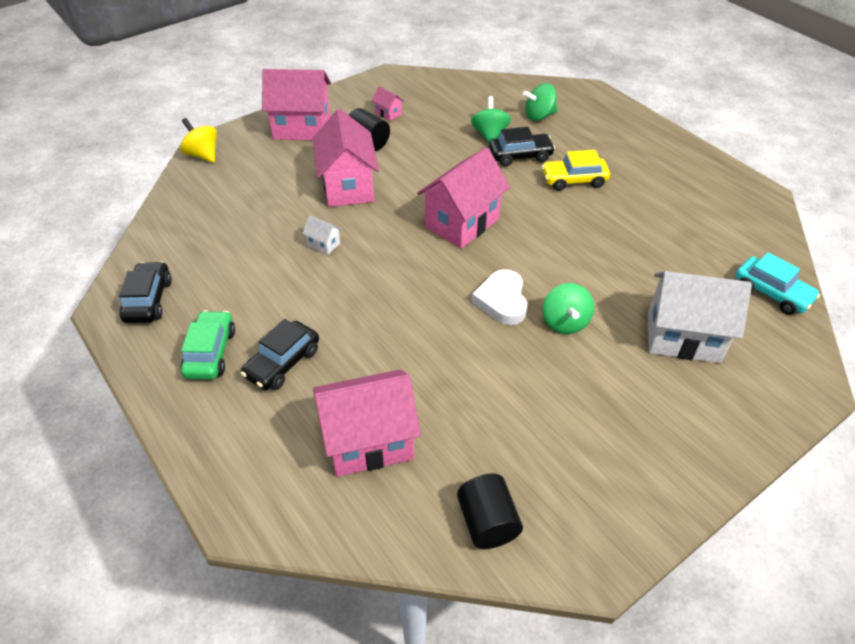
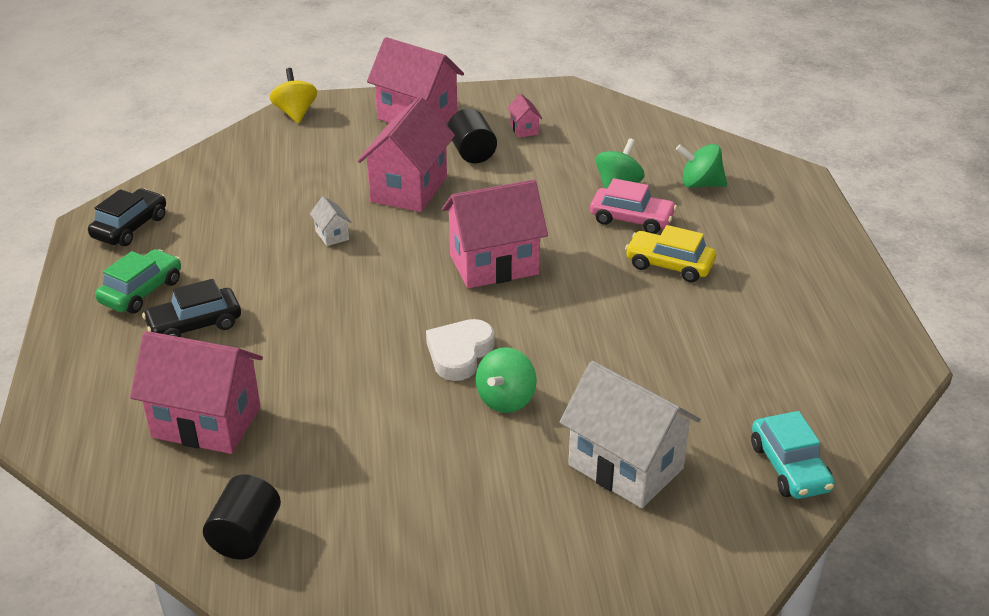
camera: 30 degrees right, 10 degrees down
(520, 156) = (631, 219): black car -> pink car

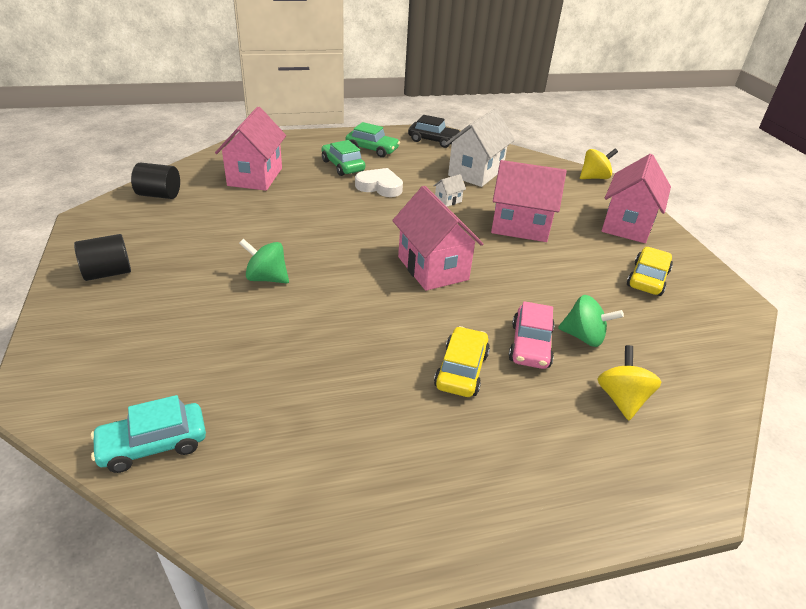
camera: 80 degrees right, 0 degrees up
(194, 325) = (342, 166): black car -> green car
(459, 353) = (319, 256): white heart -> white heart (379, 187)
(472, 152) = (590, 253): black cylinder -> black cylinder (108, 273)
(524, 129) = (647, 279): pink house -> yellow car
(625, 466) = (180, 337): white house -> white house (475, 173)
(700, 184) = (621, 399): green spinning top -> yellow spinning top

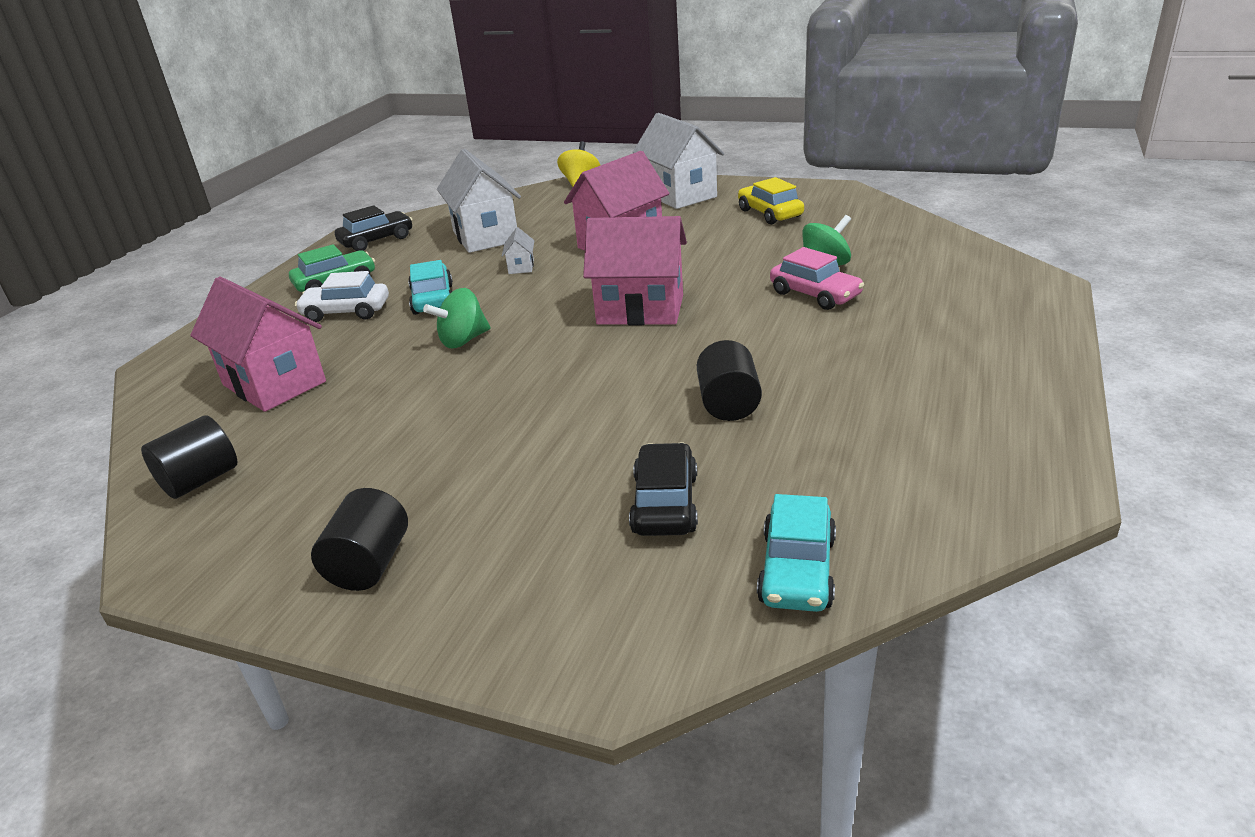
camera: 50 degrees left, 5 degrees down
(203, 360) = (665, 503): none -> black car
(266, 278) = (540, 423): green spinning top -> green spinning top (463, 340)
(335, 350) = (728, 404): none -> black cylinder
(342, 166) = (346, 312): green car -> white car
(379, 187) = (433, 299): white heart -> turquoise car
(461, 370) = (822, 339): yellow car -> none
(621, 399) = (918, 276): yellow spinning top -> none
(627, 225) = (679, 195): pink house -> white house

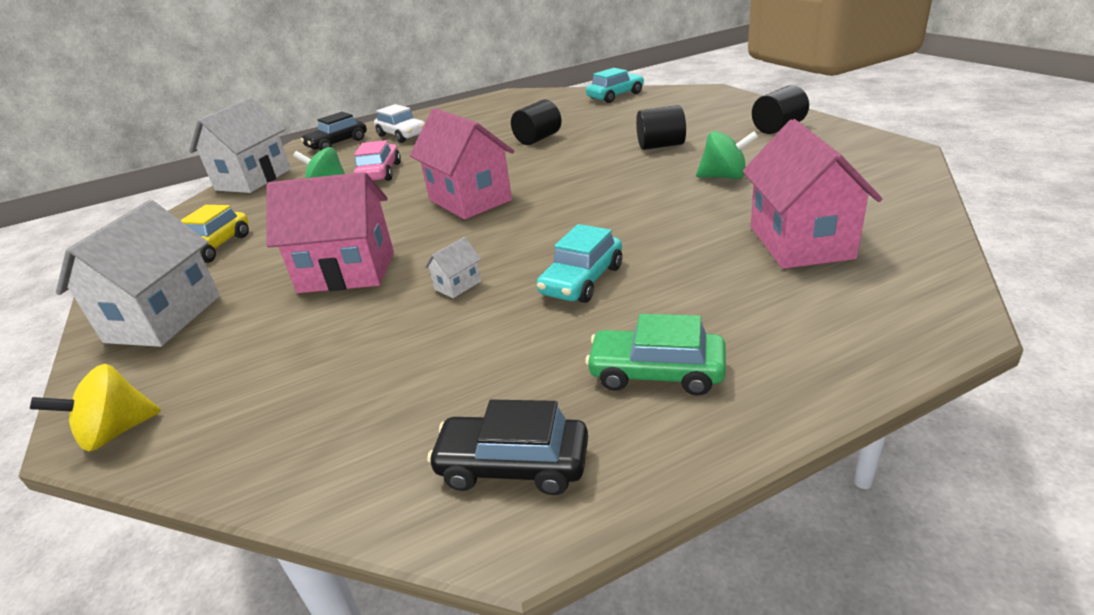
camera: 135 degrees left, 0 degrees up
(200, 480) = (878, 185): black cylinder -> black cylinder (661, 146)
(346, 312) = (680, 305): white car -> white car (402, 135)
(463, 340) = (611, 223): green spinning top -> green spinning top (724, 177)
(485, 236) = (400, 366): white house -> white house (253, 179)
(665, 503) = (627, 117): black car -> black car (337, 144)

